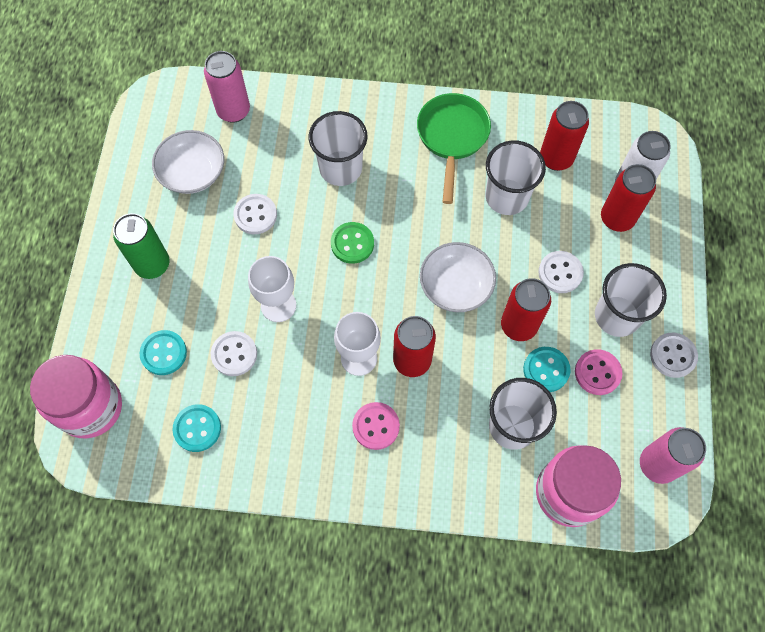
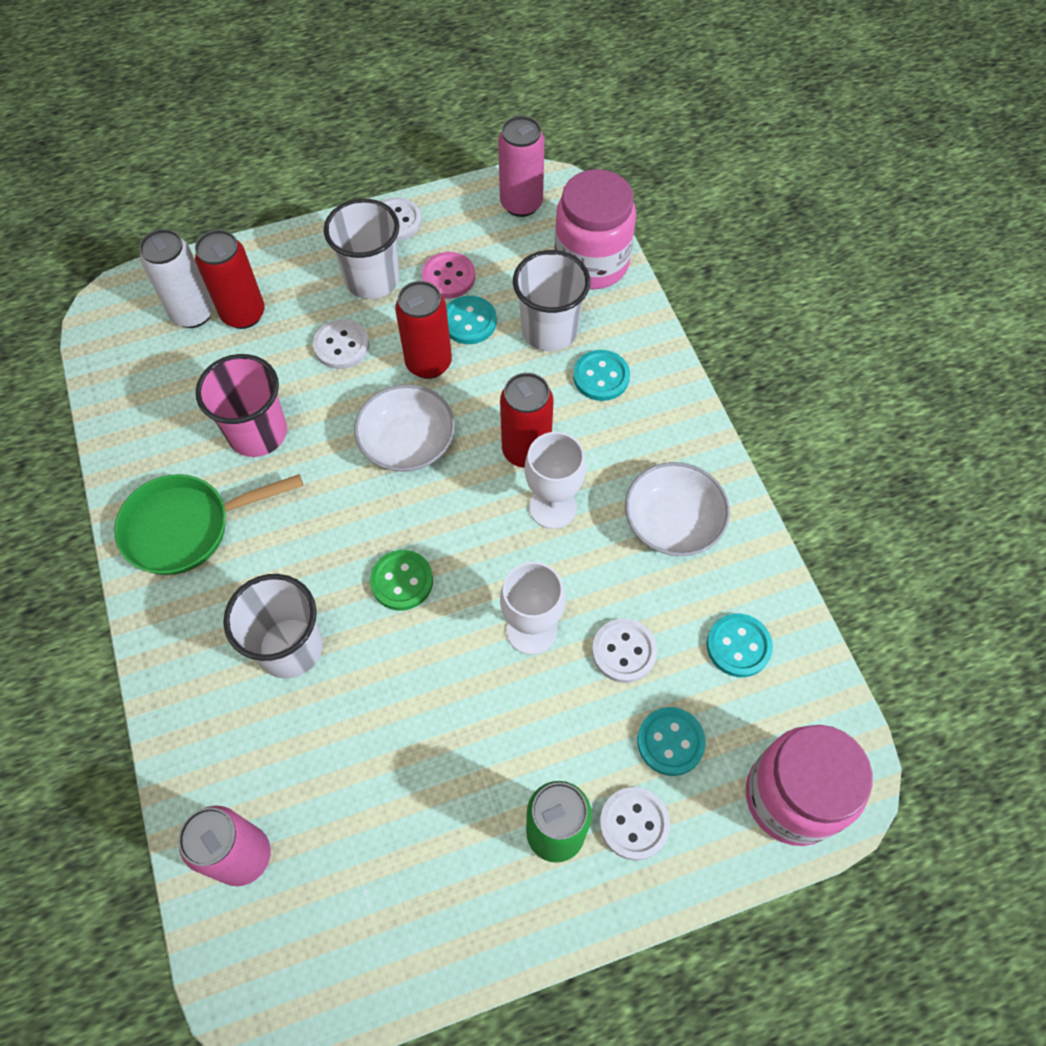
camera: 115 degrees left, 5 degrees down
(192, 172) = (380, 860): white bowl -> white bowl (672, 522)
(255, 215) = (412, 727): white button -> white button (634, 824)
(376, 426) = (623, 456): pink button -> none
(451, 444) = (601, 377): none -> turquoise button
(506, 197) = (258, 433): white cup -> pink cup
(556, 158) = (178, 399): red can -> none

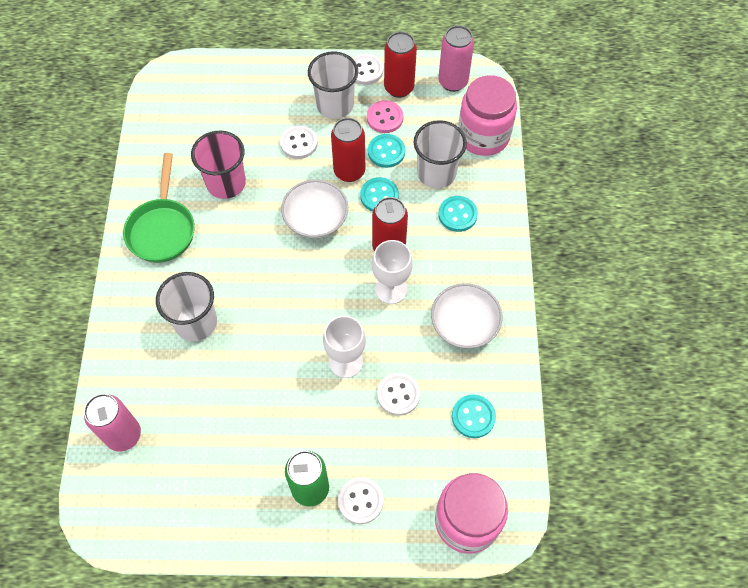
camera: 20 degrees right, 0 degrees up
(187, 527) = (162, 229): green pan -> green pan turned 90 degrees counterclockwise
(193, 313) = (215, 94): white can -> none
(243, 314) = (245, 104): red can -> red can (399, 88)
(402, 581) = (278, 304): green button -> none
(670, 742) = (404, 460): turquoise button -> turquoise button (379, 196)

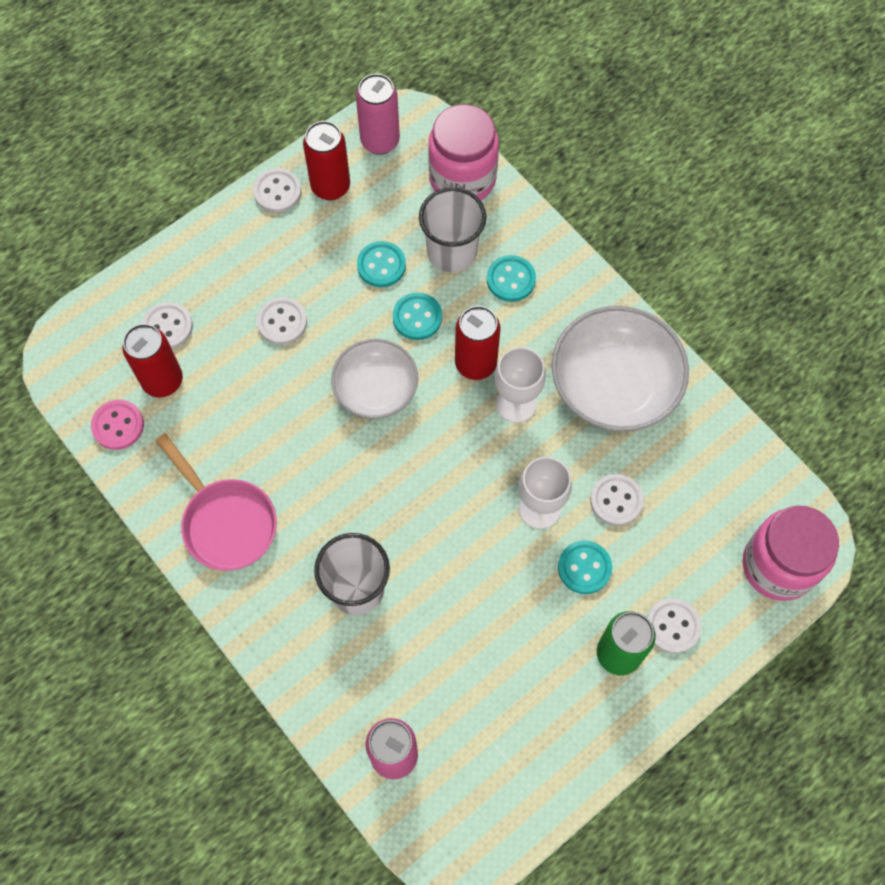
camera: 40 degrees left, 5 degrees up
(162, 229) = (226, 522): green pan -> pink pan
(226, 183) = (246, 422): pink cup -> none
(234, 101) = (167, 327): none -> white button
(335, 105) = (281, 253): white cup -> none
(349, 171) = (363, 314): red can -> red can (163, 381)
(385, 118) = (346, 230): pink button -> pink button (118, 425)
(464, 324) = (614, 384): white bowl -> white bowl, size x1.56
(473, 417) = (700, 466): turquoise button -> turquoise button (584, 568)

